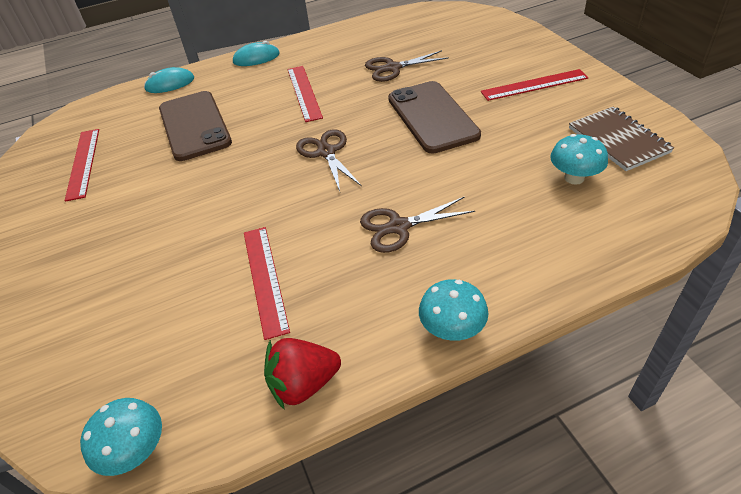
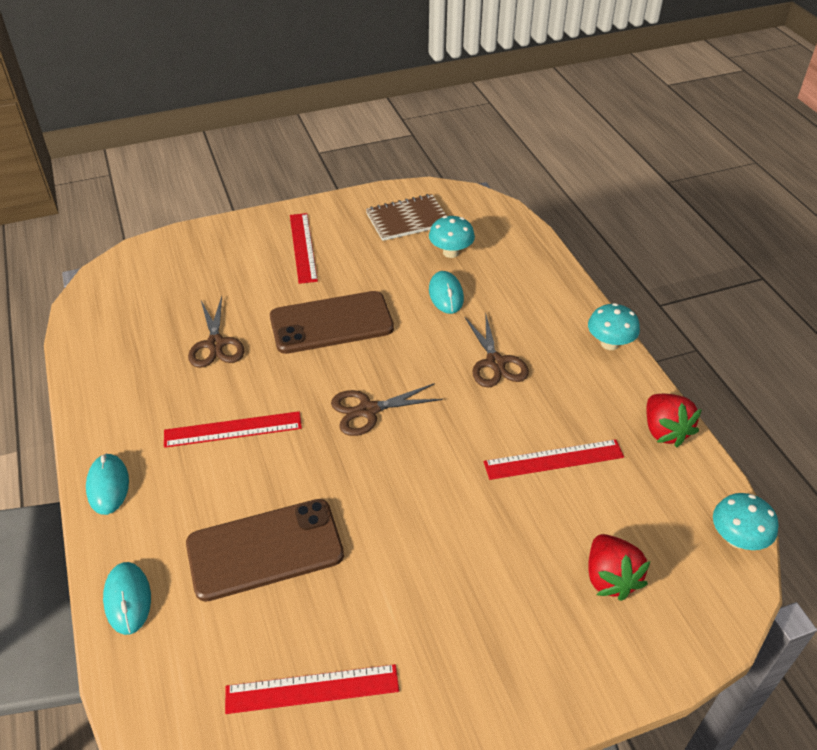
camera: 90 degrees left, 0 degrees up
(118, 325) = (610, 578): none -> red strawberry
(497, 181) = (446, 294): none -> turquoise mouse

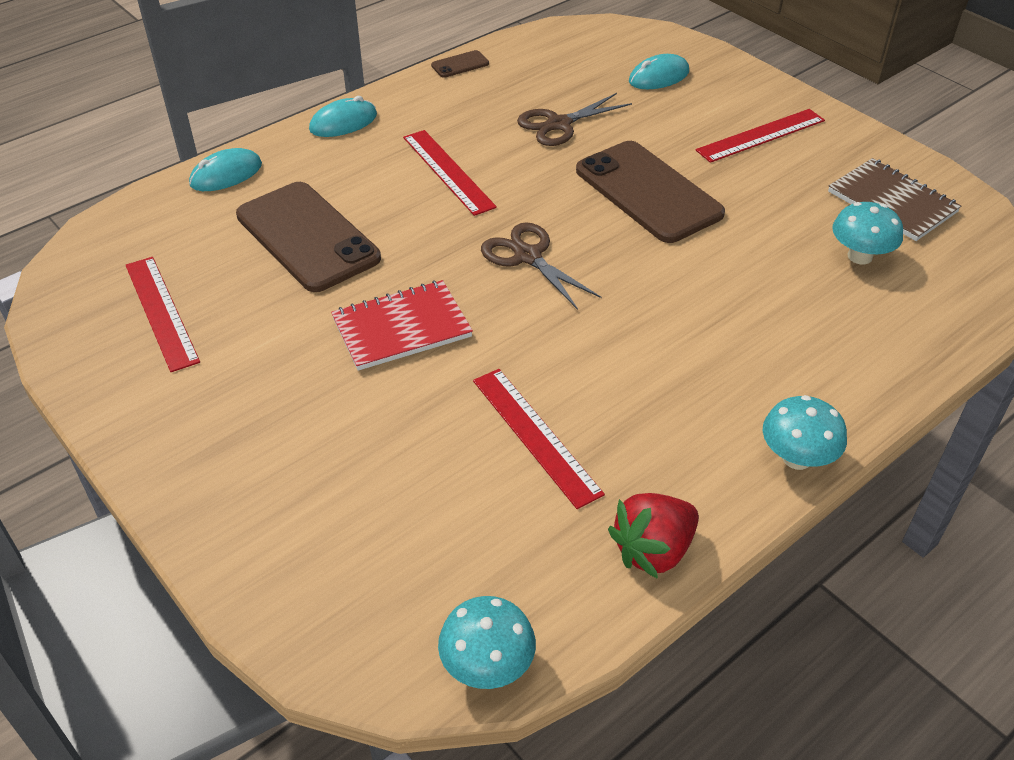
camera: 70 degrees right, 0 degrees up
(80, 380) = (460, 64): none -> brown phone
(414, 509) = (402, 328): none -> red notebook
(446, 294) = (771, 271): turquoise mouse -> turquoise mouse (659, 77)
(495, 363) = (675, 345): brown scissors -> none
(610, 578) = (367, 525): red strawberry -> none

